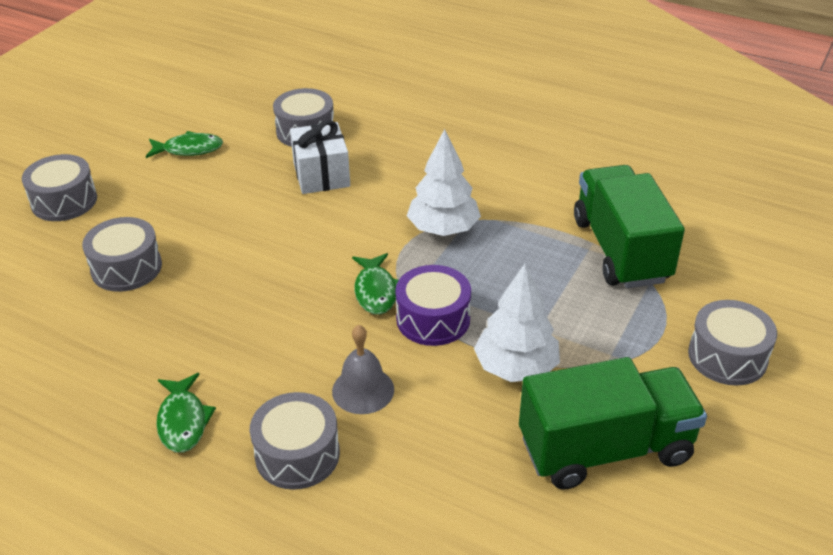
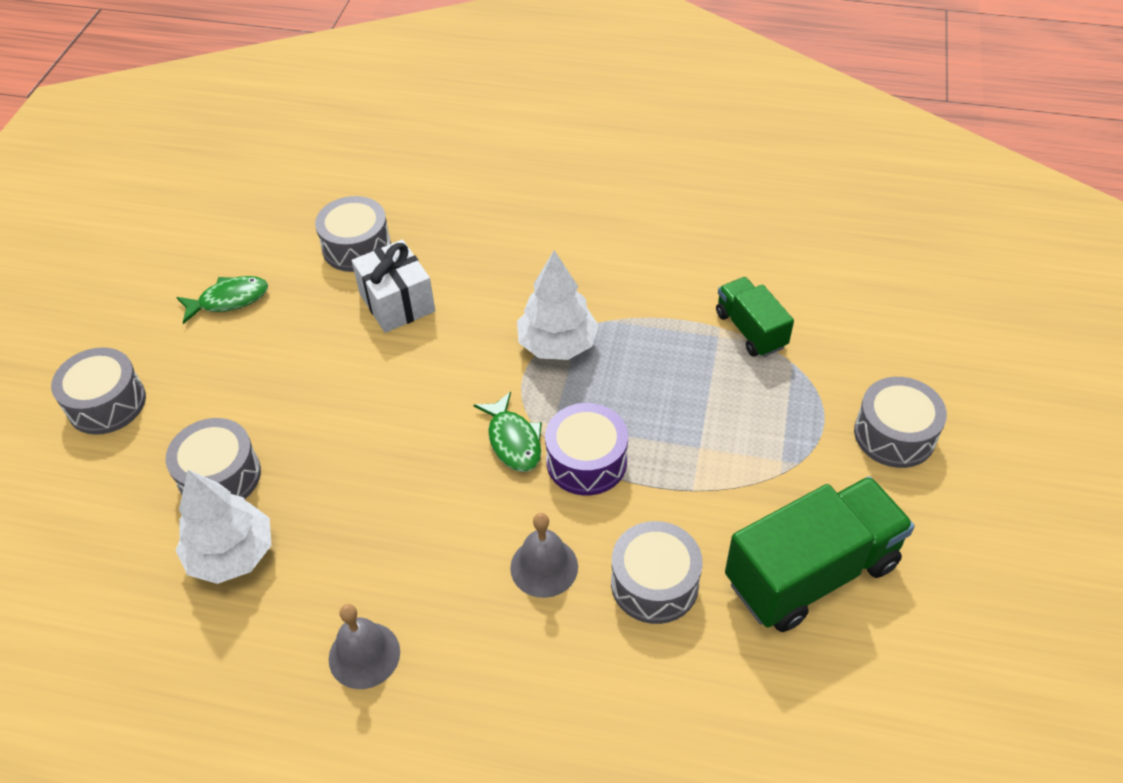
camera: 15 degrees left, 10 degrees up
(183, 421) = (364, 655): green fish -> grey bell
(297, 454) = (503, 662): grey drum -> grey drum (654, 583)
(516, 367) = (692, 499): white tree -> white tree (232, 554)
(620, 250) = (750, 330): green truck -> green truck, size x0.57

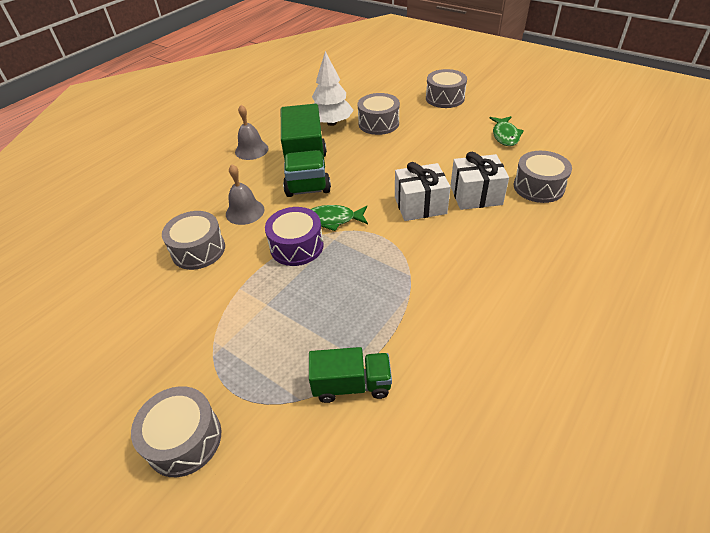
camera: 115 degrees right, 5 degrees down
(441, 354) = (420, 205): none -> white gift
(557, 345) = (400, 259): white tree -> none
(811, 572) = (139, 324): green truck -> green truck (307, 173)

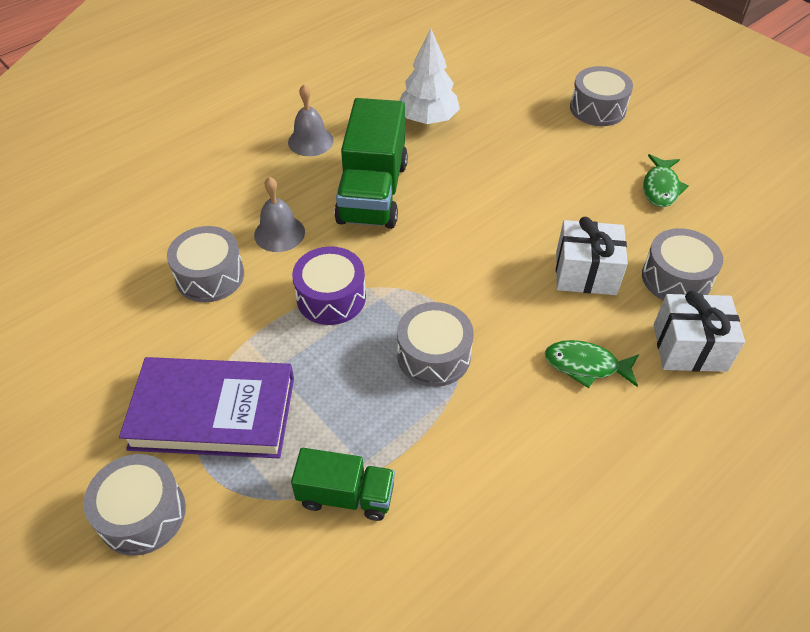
camera: 10 degrees right, 5 degrees up
(225, 346) = (213, 412): none -> purple book
(333, 220) = (387, 269): green fish -> green fish (586, 365)
(378, 123) = (491, 132): grey drum -> grey drum (434, 355)
(420, 205) = (506, 272): white gift -> white gift (689, 347)

